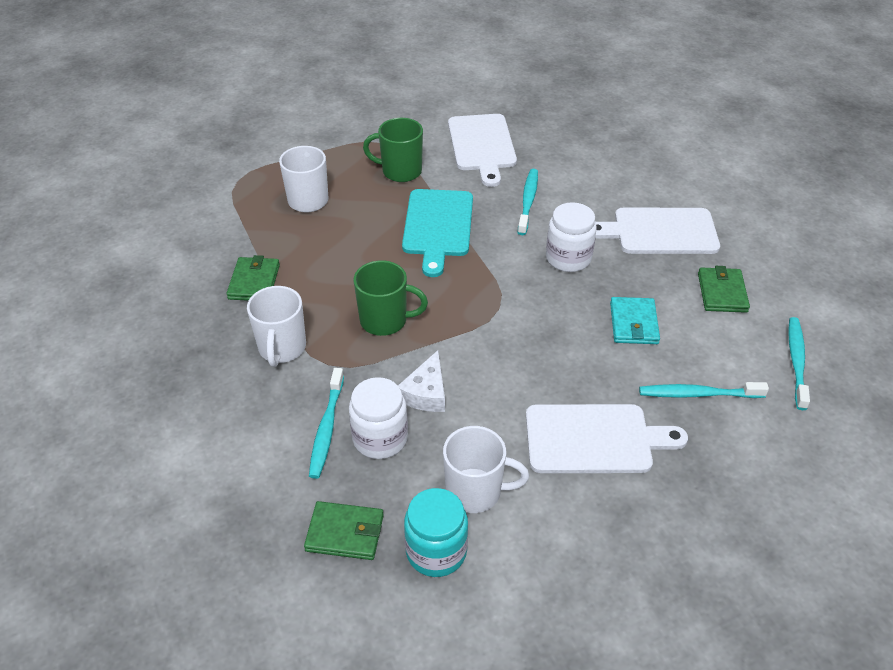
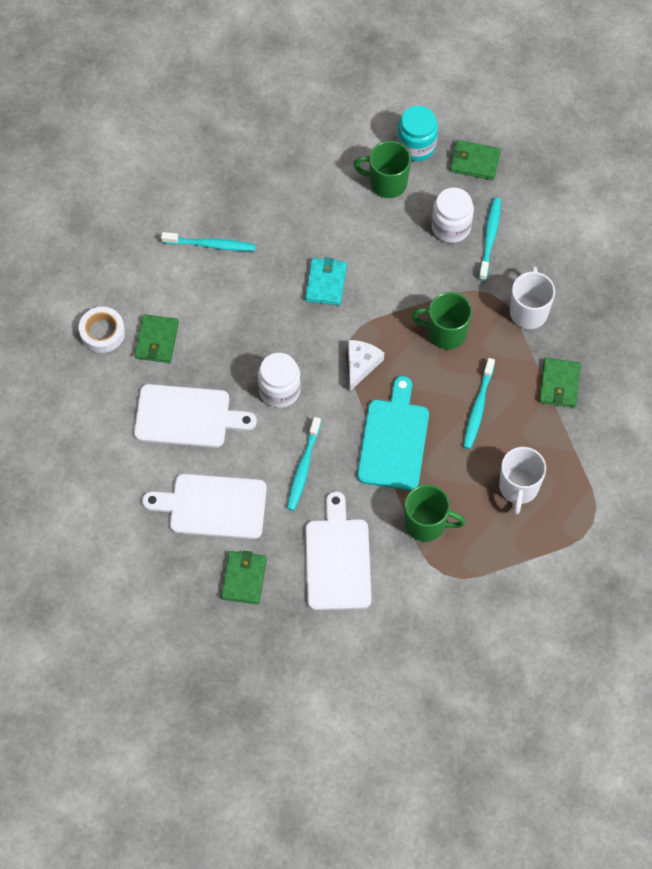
camera: 175 degrees left, 20 degrees up
(426, 393) = (416, 262): white cheese -> white cheese (361, 364)
(475, 491) = (387, 183): white mug -> green mug
(565, 131) = (244, 578): none -> green wallet
(594, 439) = (297, 214): white cutting board -> white cutting board (213, 506)
(633, 323) = (241, 314): turquoise wallet -> turquoise wallet (326, 283)
(787, 295) = (102, 332): none -> white tape
(796, 361) = (124, 267): turquoise toothbrush -> turquoise toothbrush (478, 408)

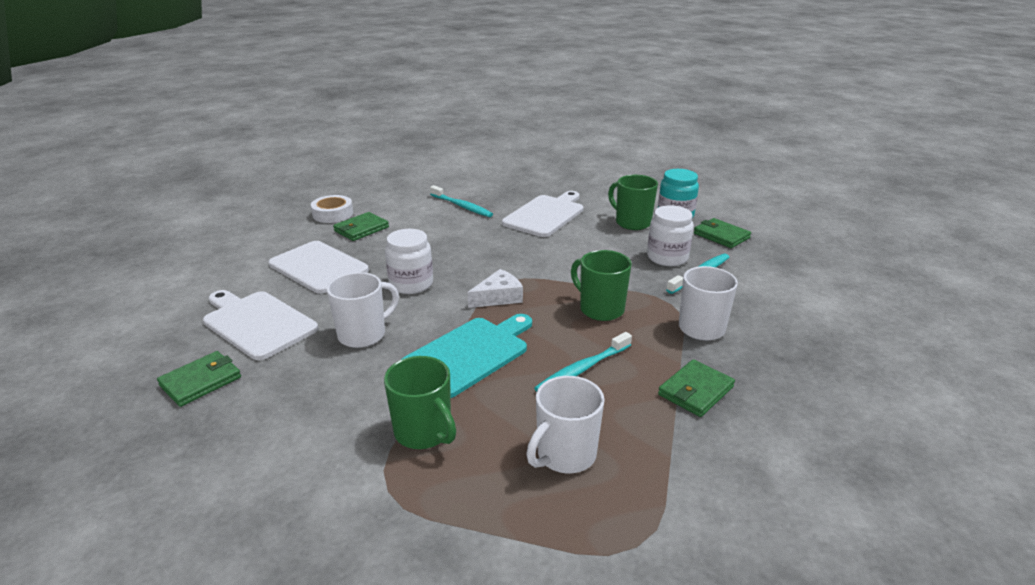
camera: 35 degrees right, 35 degrees down
(303, 468) = (363, 335): turquoise toothbrush -> white mug
(326, 283) = (524, 248): turquoise wallet -> none
(338, 559) = (299, 413): white cutting board -> white cutting board (545, 215)

